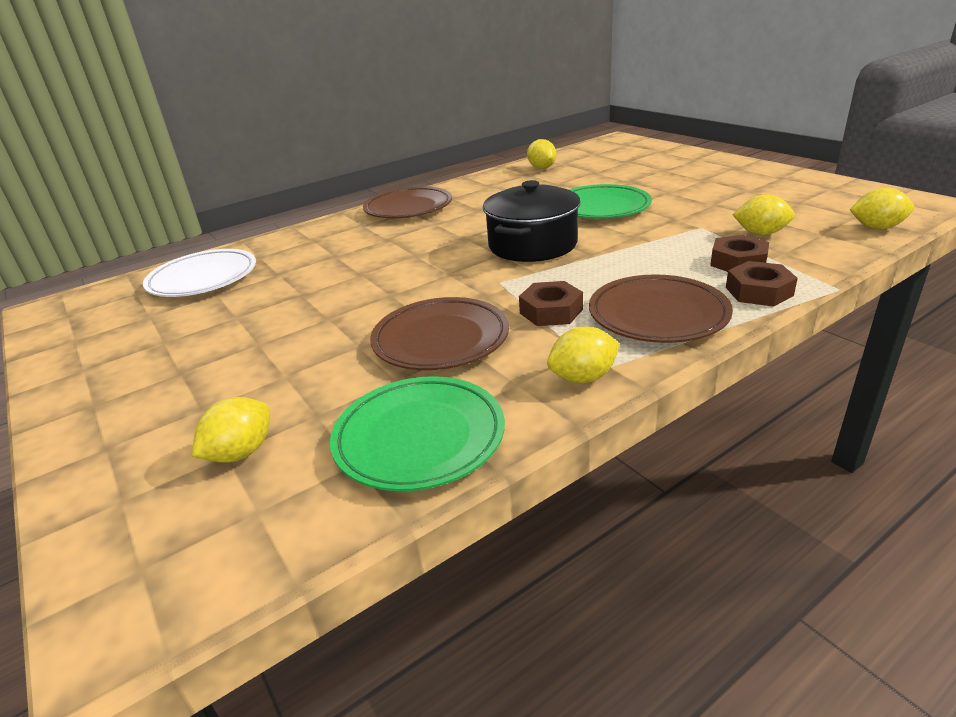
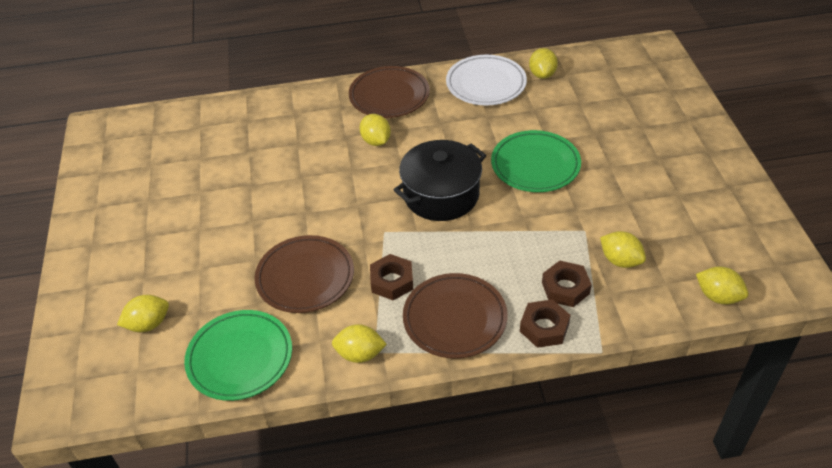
camera: 25 degrees right, 15 degrees up
(203, 279) = (199, 134): white plate -> white plate (486, 84)
(423, 233) = (376, 141): none -> yellow lemon

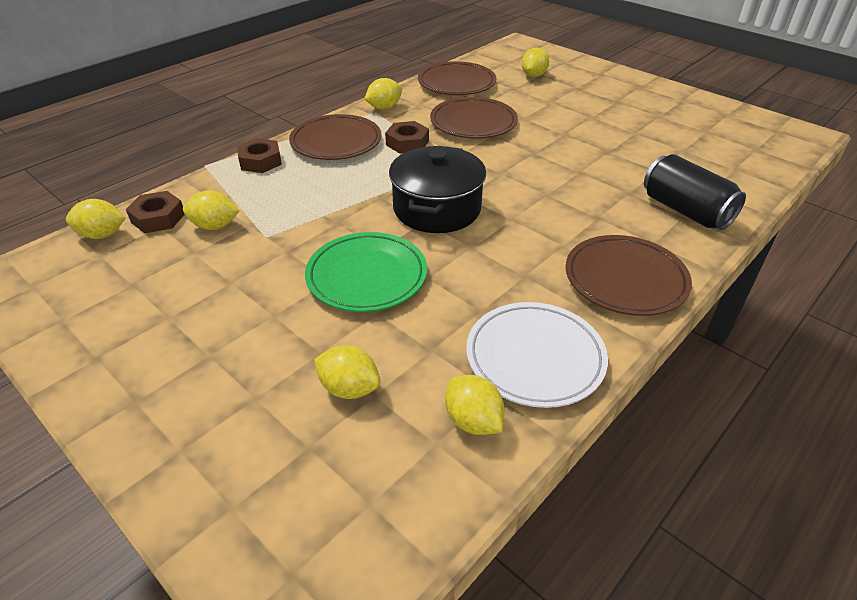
camera: 140 degrees right, 5 degrees down
(240, 358) = (456, 83): green plate -> brown plate
(287, 115) = (685, 211): none -> black can
(376, 141) = (563, 226): yellow lemon -> yellow lemon (349, 388)
(565, 288) = (258, 189): brown nut -> brown nut (158, 218)

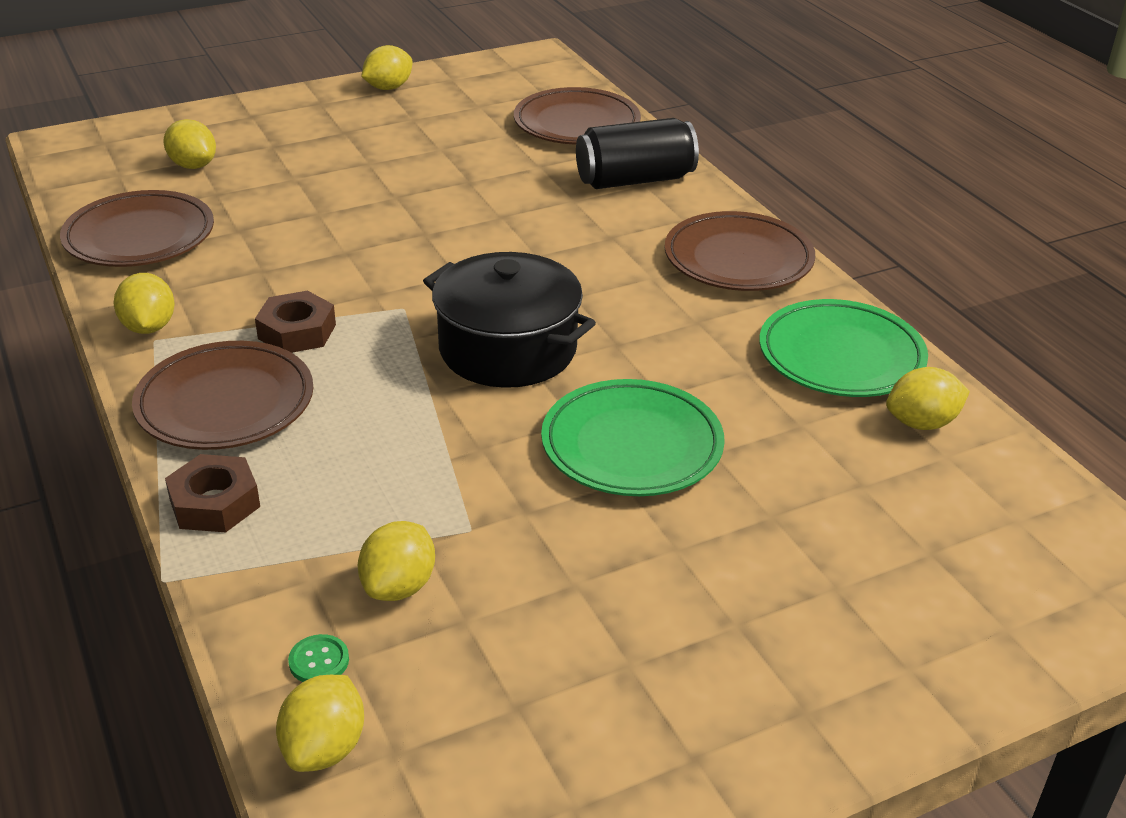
camera: 70 degrees left, 5 degrees down
(158, 218) = (319, 661): brown nut -> green button
(349, 388) = (844, 503): yellow lemon -> yellow lemon (388, 88)
(473, 123) = (292, 257): brown plate -> brown plate (576, 124)
(535, 358) = (841, 356): white plate -> green plate

